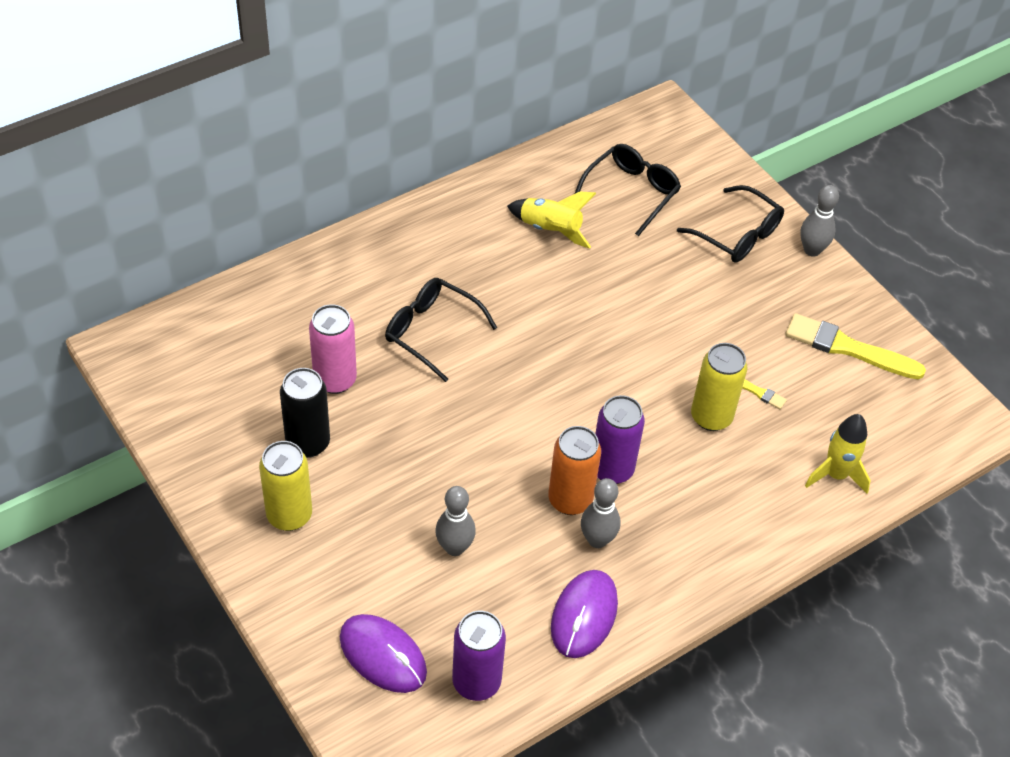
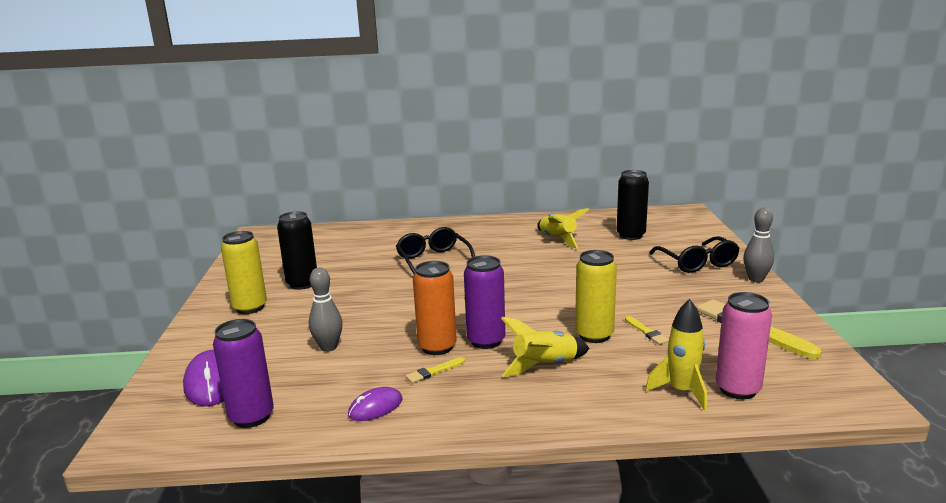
camera: 35 degrees right, 30 degrees down
(335, 380) = (351, 265): pink can -> pink can (737, 389)
(584, 615) = (375, 407): purple mouse -> purple mouse, size x0.62
(597, 540) = (434, 371): grey bowling pin -> yellow brush
(631, 193) = (631, 235): black glasses -> black can
(695, 486) = (544, 366): none -> yellow rocket

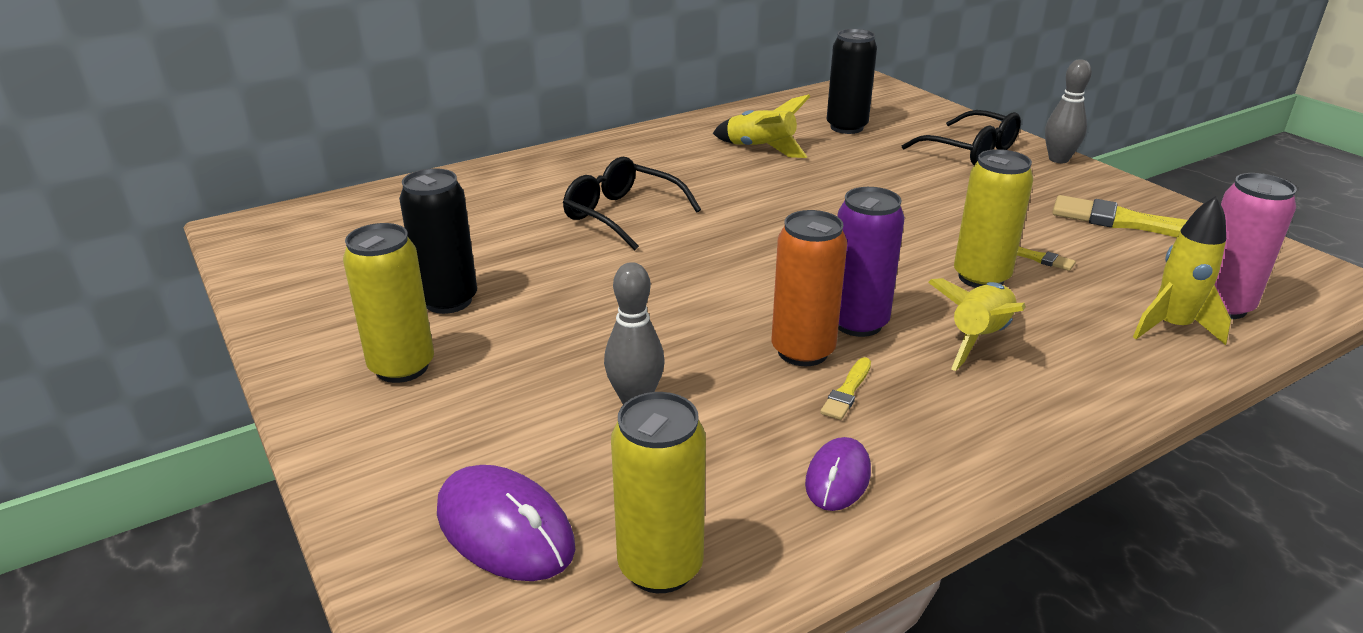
camera: 30 degrees left, 10 degrees up
(251, 417) = (660, 567): purple can -> yellow can

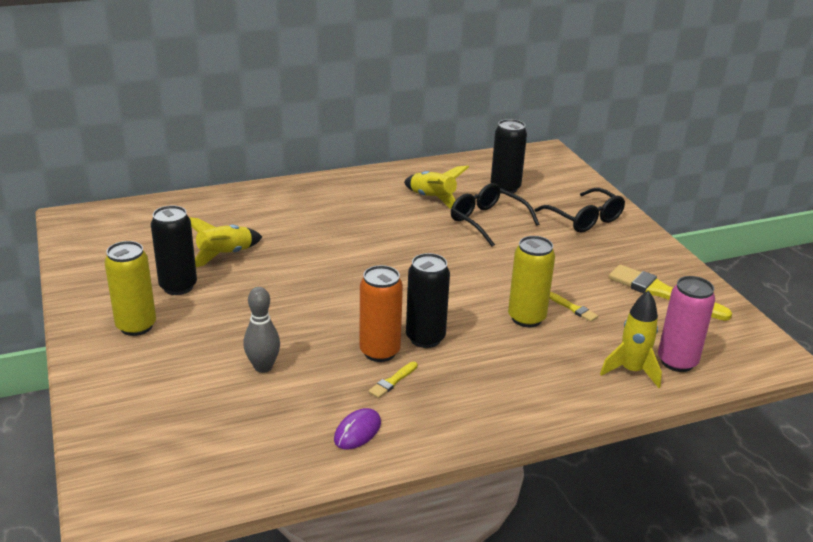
camera: 10 degrees right, 0 degrees up
(505, 529) = (159, 429): purple mouse -> none
(622, 215) = (312, 239): black glasses -> black glasses (487, 221)
(660, 567) = (233, 463): yellow can -> none
(857, 323) = (425, 338): purple can -> black can
(978, 338) = (497, 360): yellow rocket -> yellow rocket (225, 255)
(1058, 159) = (645, 234): grey bowling pin -> none

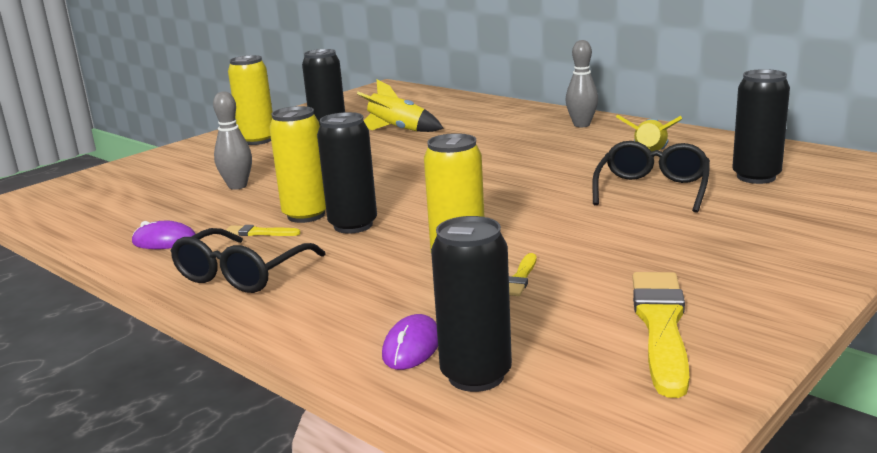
camera: 65 degrees right, 10 degrees down
(333, 190) = (581, 125): none -> grey bowling pin
(379, 352) = (306, 215): orange can -> yellow can
(584, 219) = (775, 232): black glasses -> black glasses (242, 274)
(631, 371) = (412, 347): yellow rocket -> purple mouse
(677, 362) = (476, 376): pink can -> black can

